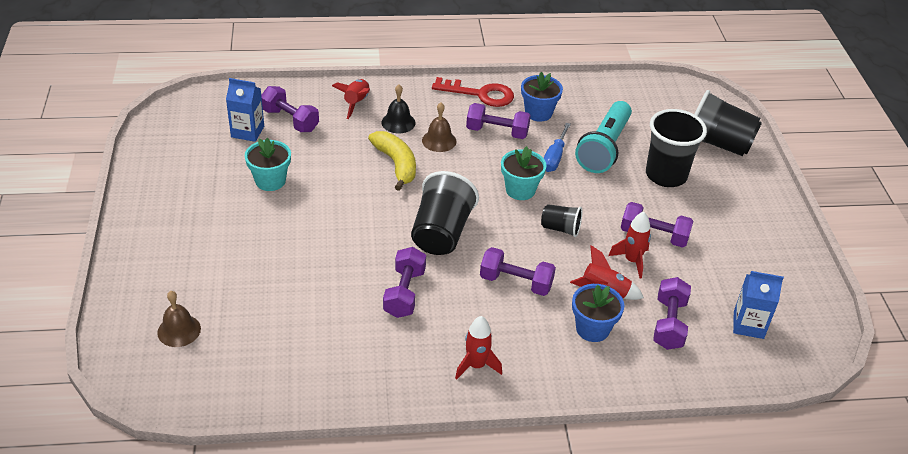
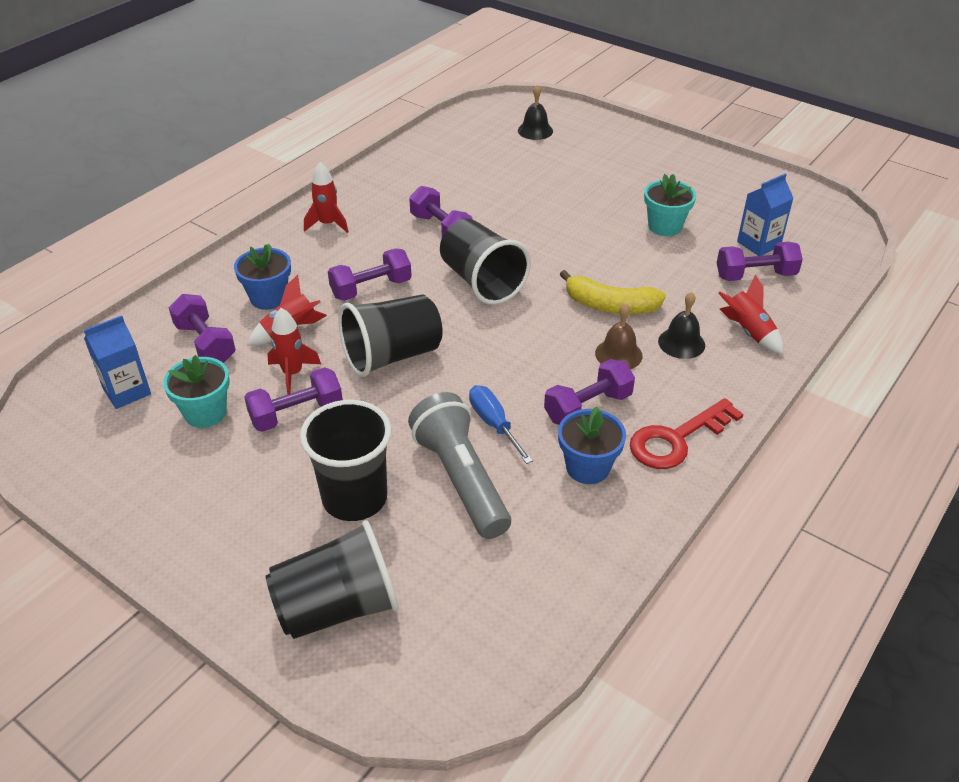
camera: 135 degrees right, 0 degrees up
(179, 330) = (535, 130): brown bell -> black bell
(520, 190) = (476, 364): turquoise flower pot -> turquoise flower pot (205, 413)
(560, 228) = (392, 356): black cup -> black cup, size x1.90
(604, 148) = (461, 479): turquoise flashlight -> grey flashlight

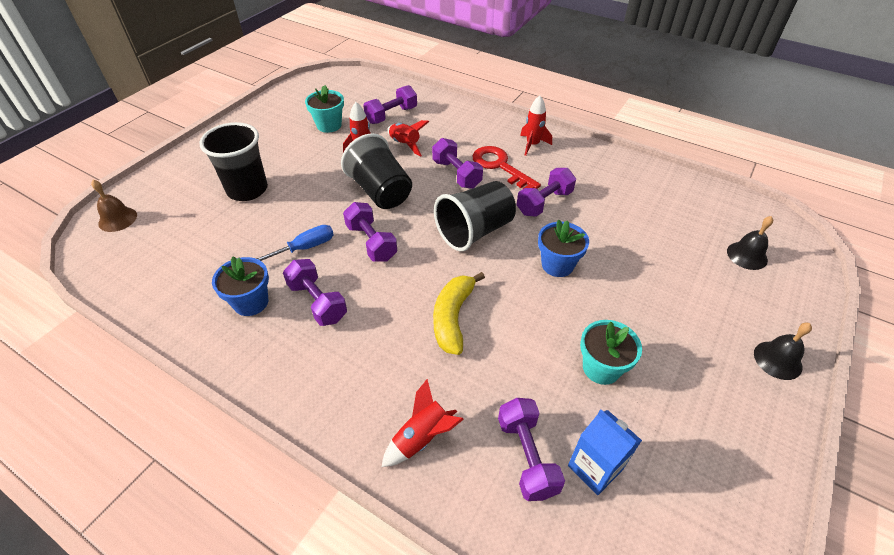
camera: 85 degrees right, 5 degrees up
(127, 391) = (349, 97): blue carton -> none
(268, 298) = (439, 131): blue flower pot -> blue flower pot (557, 265)
(296, 414) = (325, 158): purple dumbbell -> purple dumbbell (371, 242)
(338, 607) = (167, 193): black cup -> none
(461, 479) = (253, 235): grey flashlight -> none
(618, 354) = (384, 323): brown bell -> brown bell (117, 219)
(677, 439) = (272, 363): red key -> red key (500, 166)
(681, 343) = (401, 373): black bell -> black bell (777, 360)

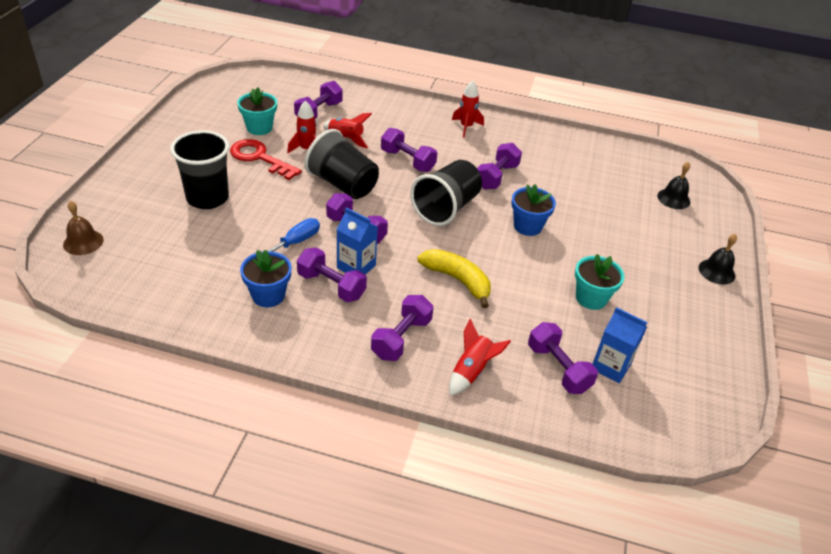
camera: 20 degrees left, 5 degrees down
(352, 284) = (356, 266): none -> blue carton
(361, 379) = (401, 338): none -> purple dumbbell
(453, 318) = (457, 280): yellow banana -> yellow banana turned 135 degrees clockwise
(500, 166) = (445, 150): red key -> red key (259, 158)

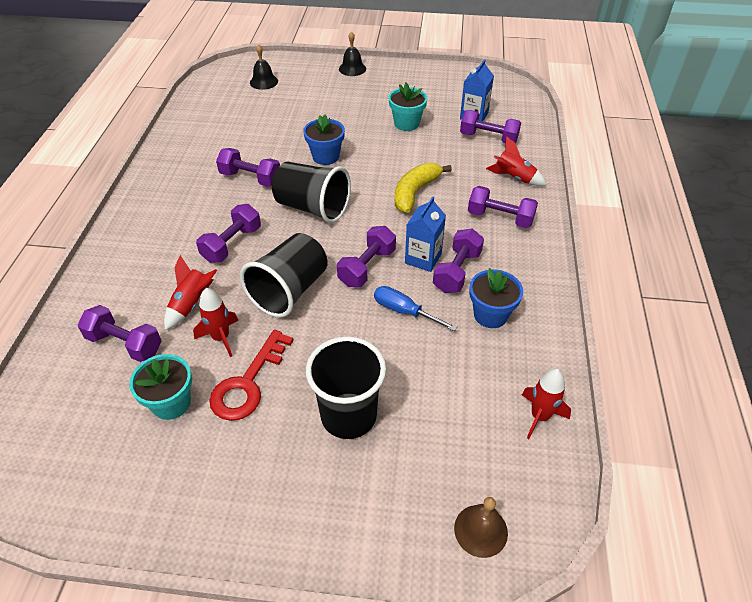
camera: 95 degrees left, 5 degrees up
(466, 127) = (156, 205): red rocket -> red rocket (539, 416)
(558, 368) = (488, 138): purple dumbbell -> purple dumbbell turned 60 degrees clockwise

